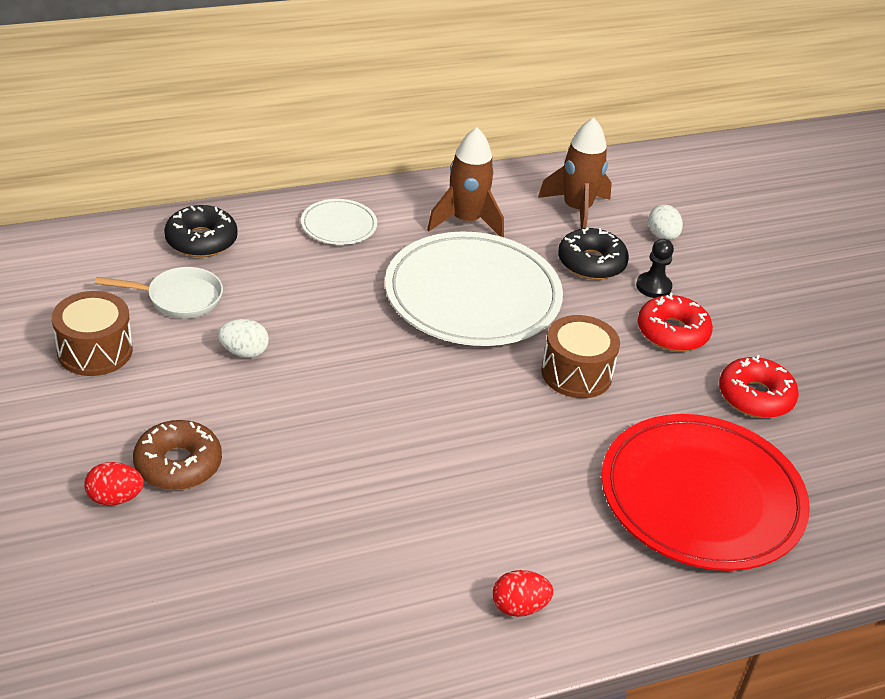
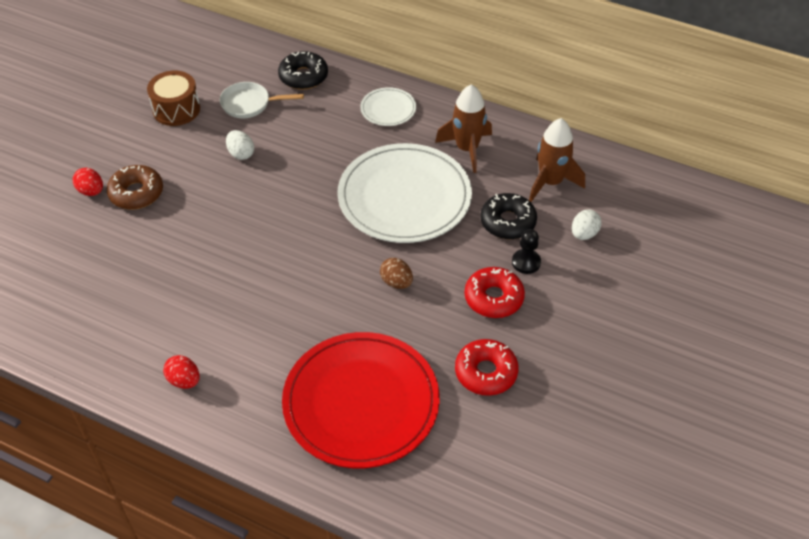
camera: 50 degrees right, 10 degrees up
(179, 298) = (249, 104): white pan -> white pan turned 135 degrees clockwise
(576, 373) = (396, 282): brown drum -> brown egg

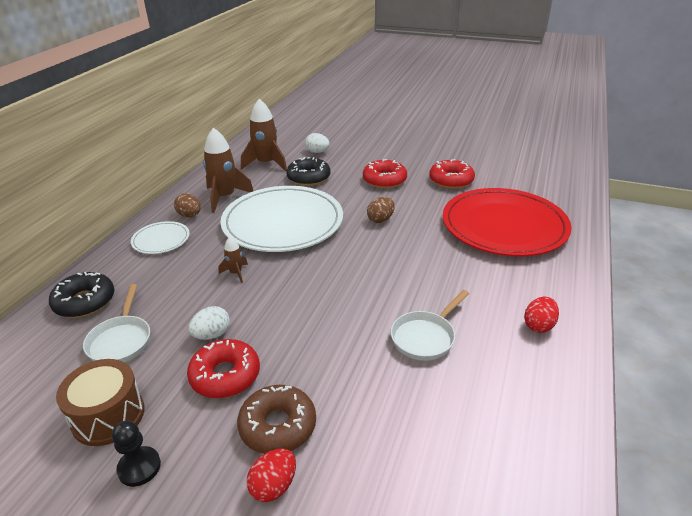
camera: 95 degrees left, 15 degrees down
(193, 164) = (225, 375): none -> red donut
(196, 290) = (425, 337): none -> white pan
(321, 164) = (236, 273): none -> brown rocket
(431, 124) = (189, 215): none -> brown egg
(526, 262) = (347, 170): black pawn -> black pawn (139, 467)

